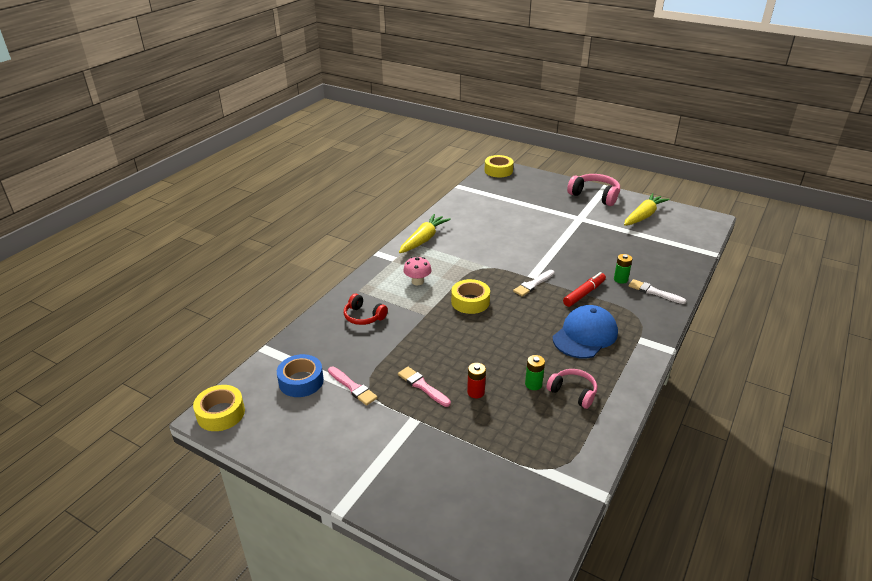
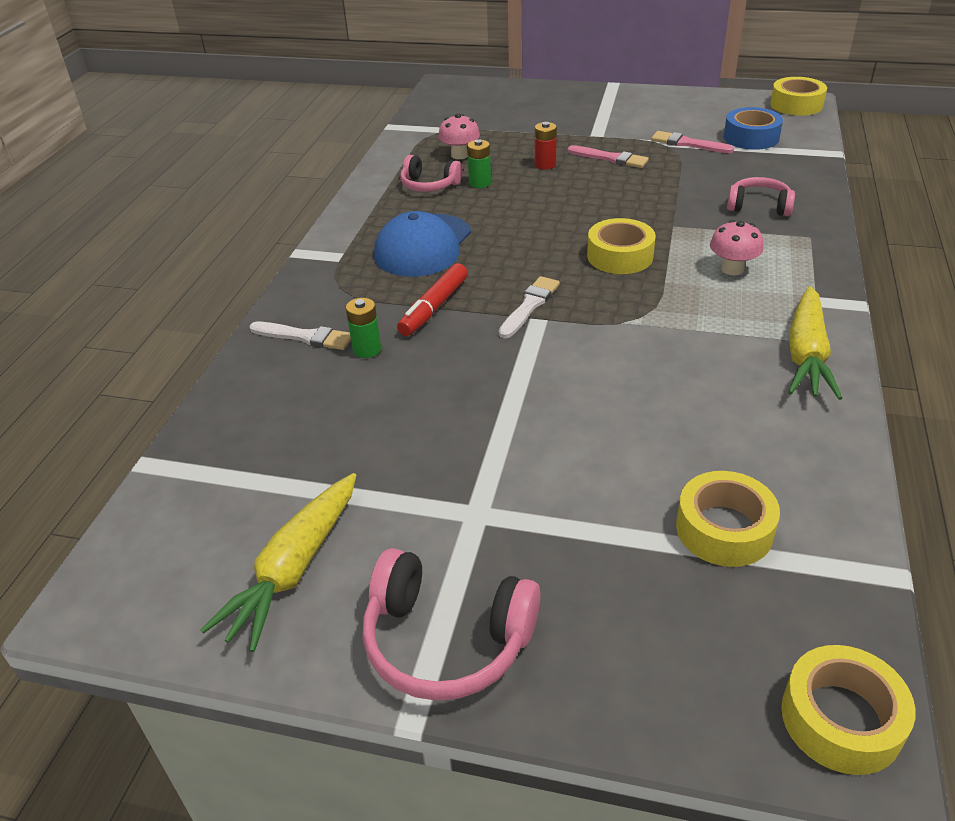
camera: 165 degrees right, 5 degrees up
(363, 316) = (759, 206): red headphones -> pink headphones
(500, 202) = (724, 529): none -> yellow tape
(541, 424) = (460, 155): none -> pink mushroom

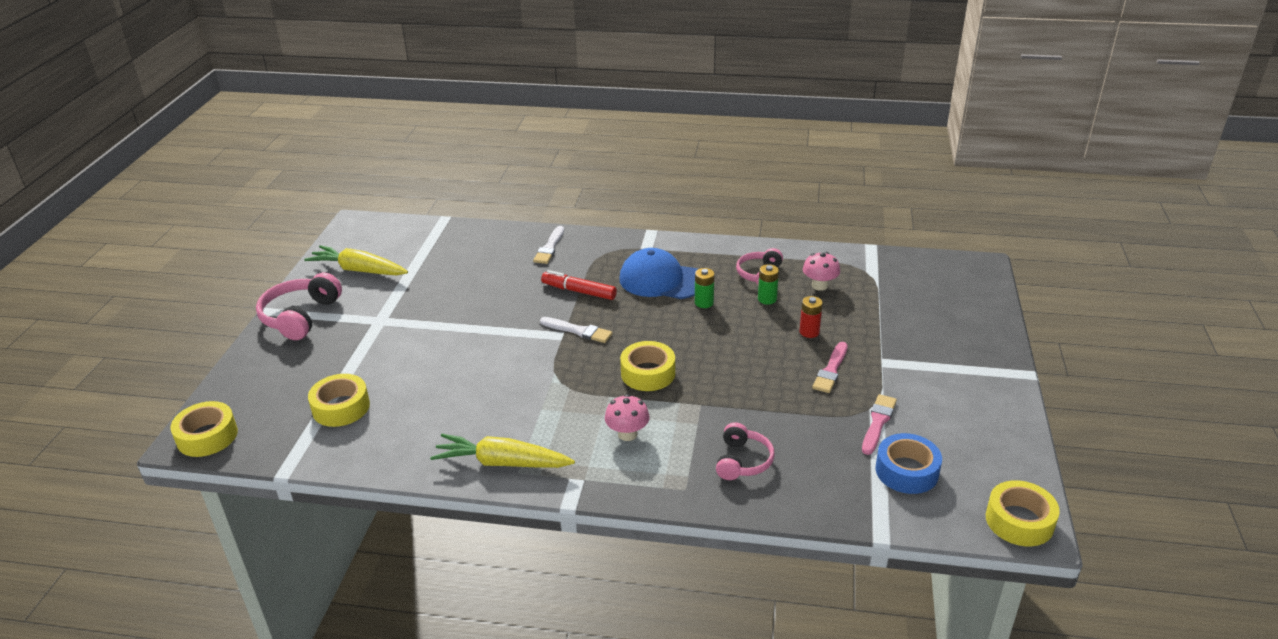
camera: 85 degrees right, 5 degrees down
(367, 349) = (533, 270): green battery -> green battery (704, 303)

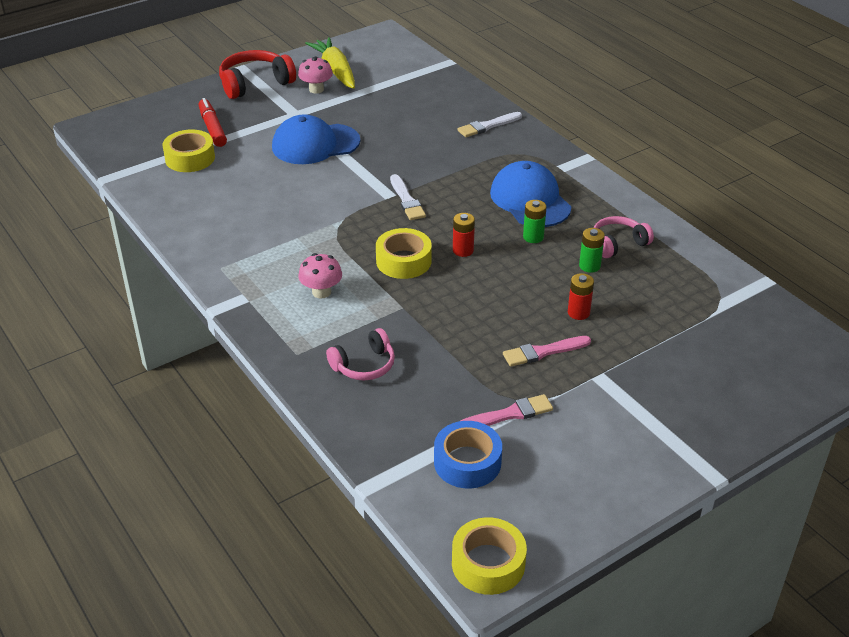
camera: 45 degrees right, 5 degrees up
(207, 436) = (102, 130): yellow tape -> none
(300, 316) = (255, 83): pink headphones -> red headphones
(437, 333) = (315, 144): none -> blue cap
(502, 463) = (220, 255): yellow carrot -> none
(579, 291) = (454, 171): red marker -> red marker (213, 128)
(675, 340) = (463, 250): none -> red battery
(819, 285) = (655, 283): pink mushroom -> pink mushroom (316, 89)

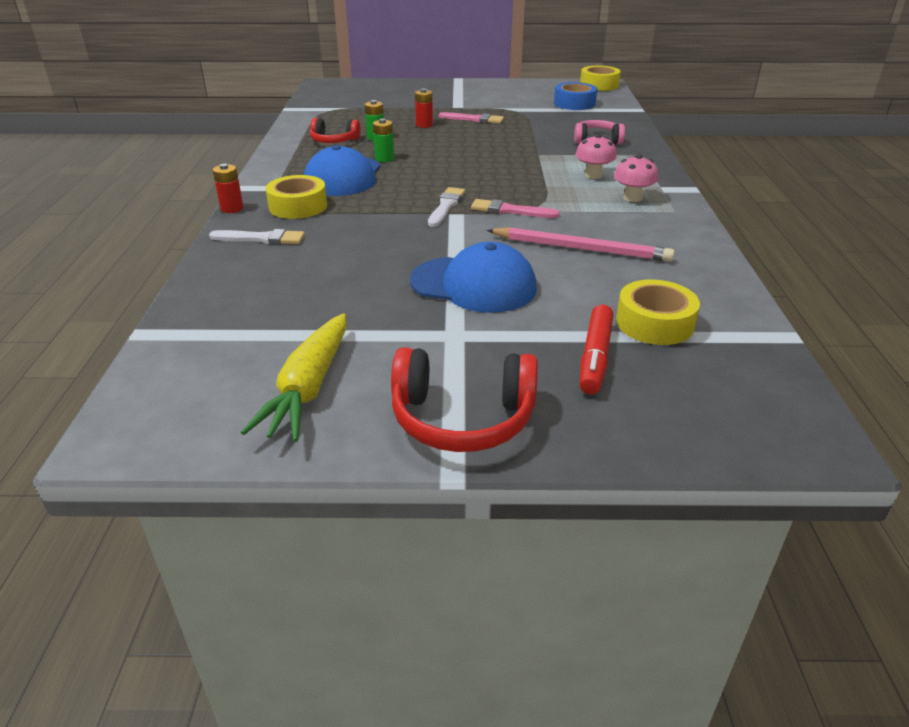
camera: 145 degrees left, 5 degrees down
(270, 197) = (581, 248): none -> pink pencil
(316, 89) = (380, 364): pink mushroom -> pink mushroom (632, 198)
(403, 261) = (505, 173): yellow tape -> yellow tape (298, 206)
(463, 250) = (449, 166): red battery -> red battery (232, 208)
(510, 414) = (529, 109): pink brush -> pink brush (510, 210)
(618, 243) = (334, 141): pink headphones -> red headphones

